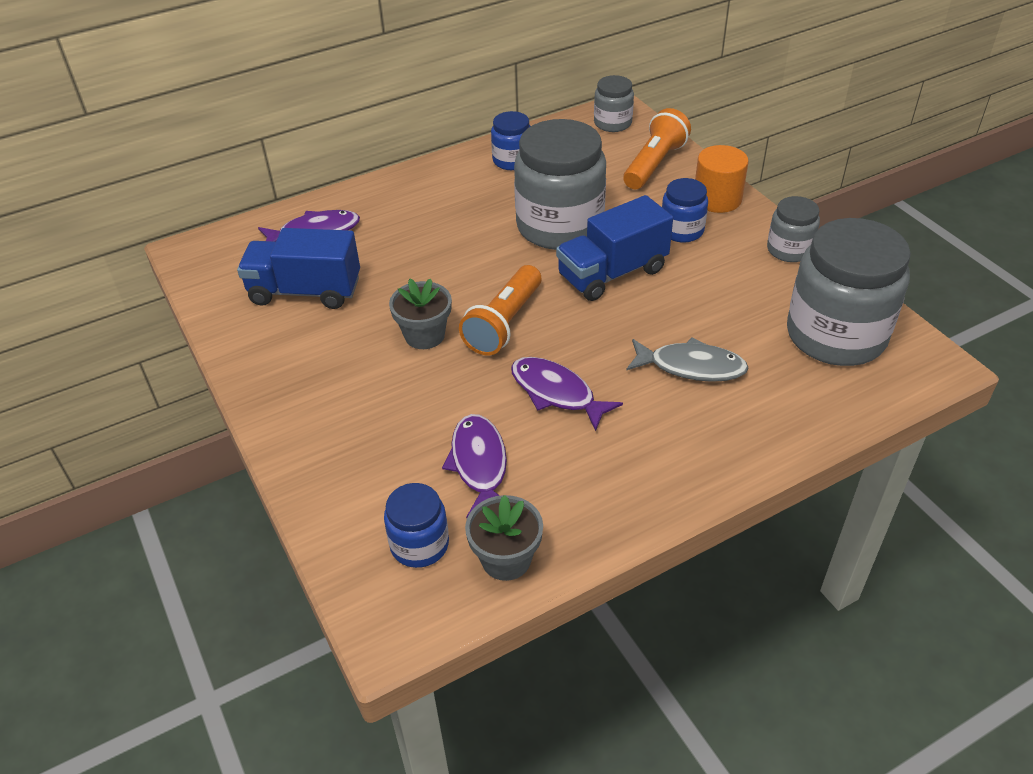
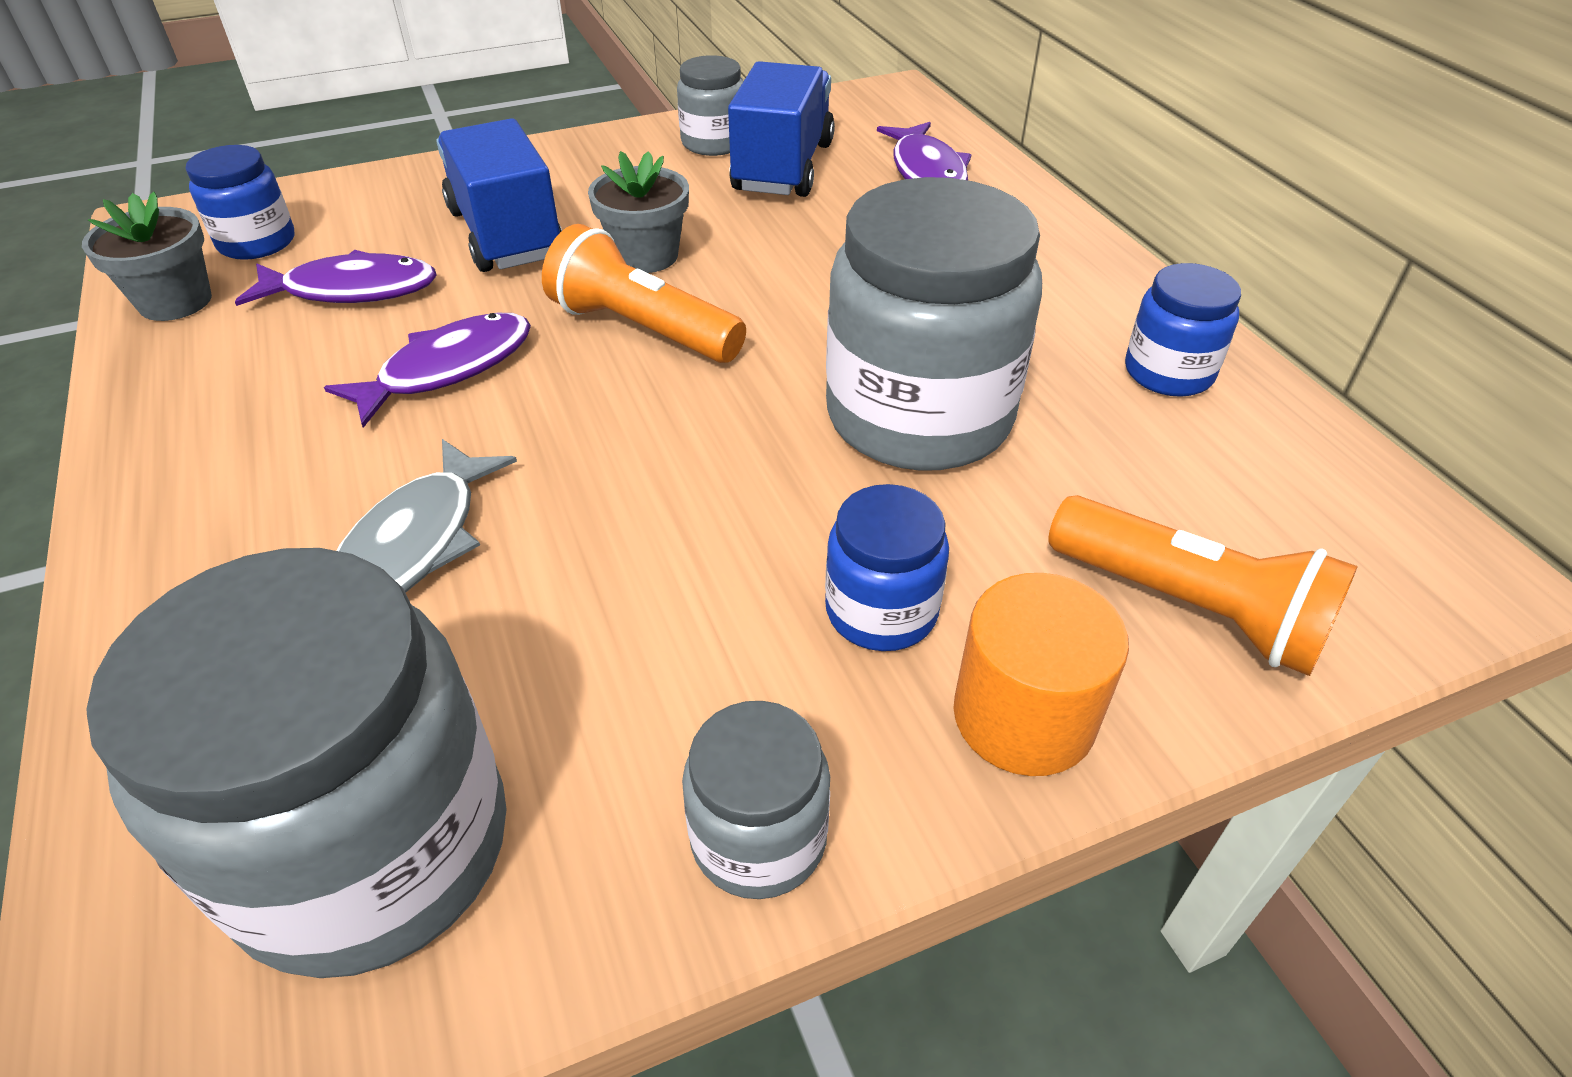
camera: 95 degrees right, 0 degrees up
(612, 123) = (1390, 553): grey jar -> grey jar (714, 143)
(612, 273) = (744, 471): blue truck -> blue truck (506, 234)

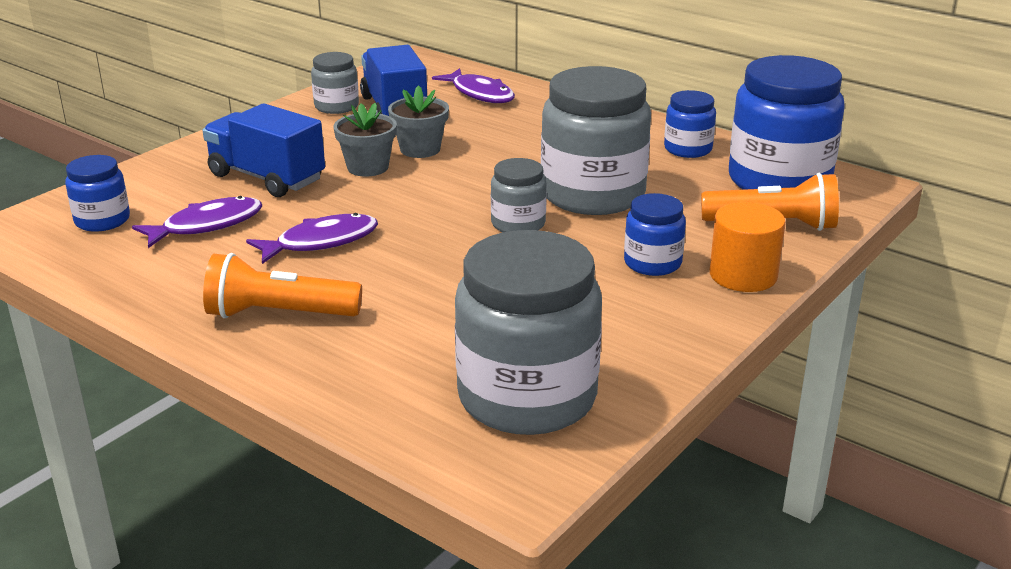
camera: 30 degrees left, 15 degrees down
(175, 301) = (94, 260): grey flower pot -> grey flower pot (420, 149)
(416, 543) = (404, 307): grey fish -> none
(447, 369) = (321, 242): purple fish -> purple fish turned 45 degrees clockwise
(642, 329) = (409, 198): orange flashlight -> orange flashlight (278, 314)
(758, 838) = (681, 340): grey jar -> grey jar (518, 224)
(1287, 502) = (779, 181): none -> blue jar

